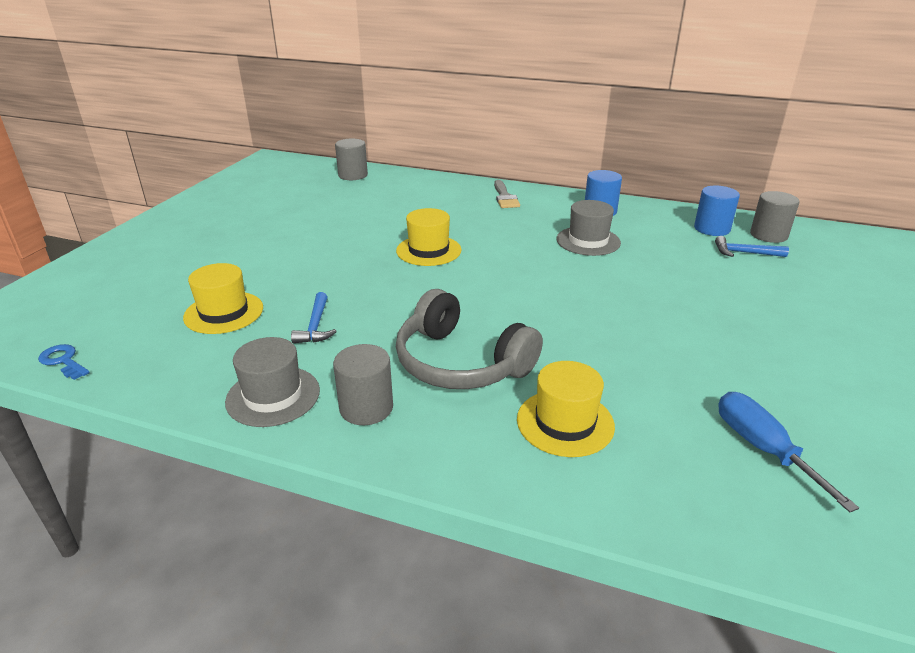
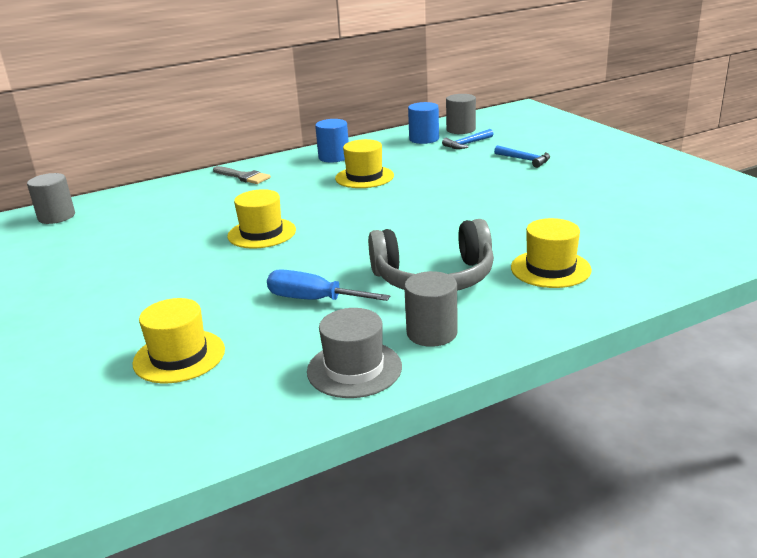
camera: 45 degrees left, 5 degrees down
(63, 361) = (98, 477): blue key -> none
(316, 326) = (284, 318): blue hammer -> blue hammer (525, 160)
(588, 241) = (364, 177): grey hat -> yellow hat
(762, 448) = (647, 225): blue screwdriver -> blue screwdriver (313, 300)

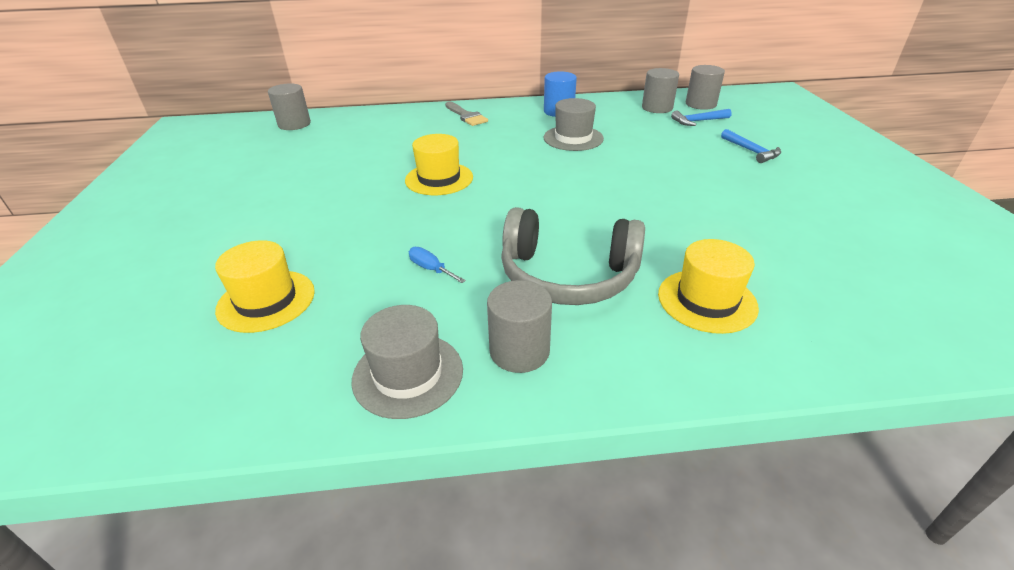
camera: 20 degrees right, 10 degrees up
(313, 300) = (431, 269): blue screwdriver -> blue screwdriver, size x0.55
(364, 177) = (573, 138): yellow hat -> grey hat
(424, 139) = (657, 108): blue cylinder -> grey cylinder

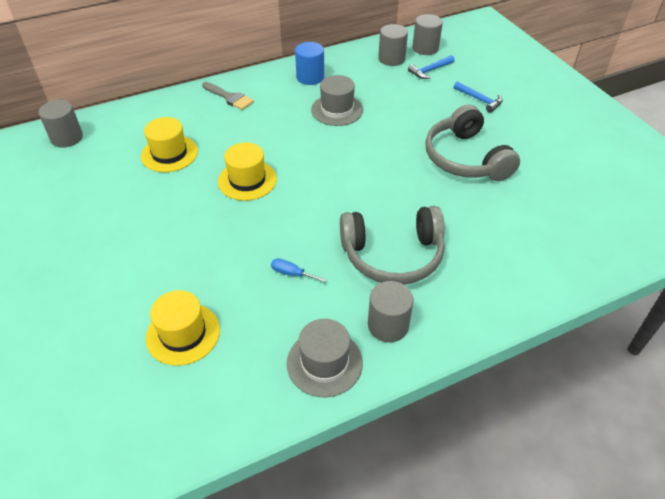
camera: 20 degrees left, 10 degrees up
(707, 300) = (490, 253): yellow hat -> yellow hat (169, 154)
(711, 199) = (465, 158): none -> grey headphones

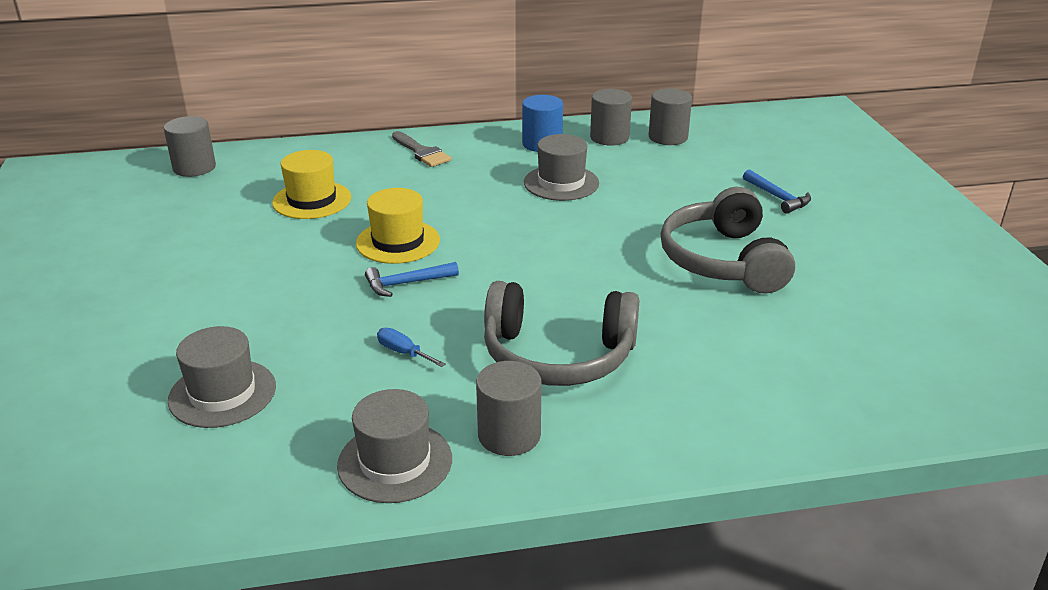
camera: 15 degrees right, 15 degrees down
(183, 334) = (222, 393): yellow hat -> grey hat
(425, 48) = (723, 131): grey cylinder -> grey cylinder (609, 137)
(430, 71) = (718, 156): blue hammer -> blue hammer (406, 283)

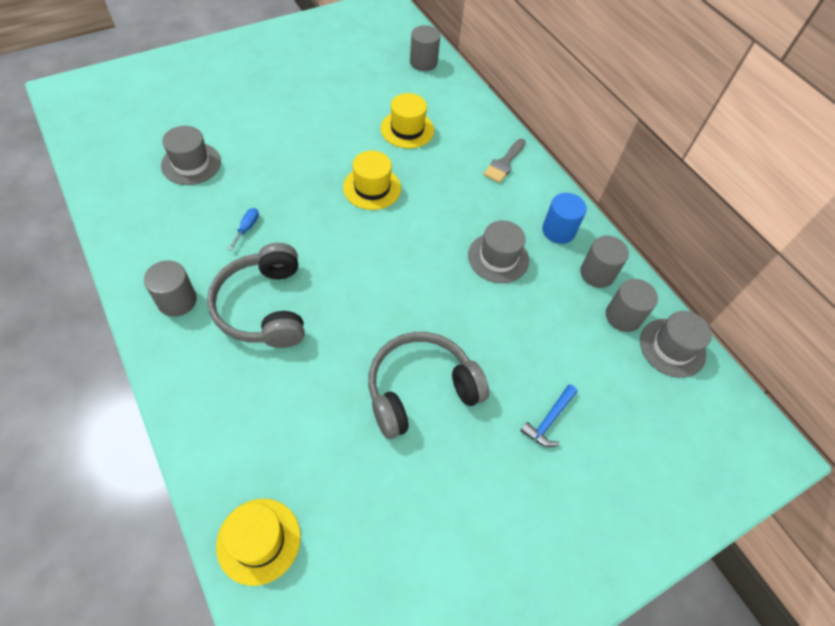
camera: 65 degrees right, 25 degrees up
(395, 462) = (145, 254): grey hat -> grey hat (672, 348)
(406, 283) = (322, 207): blue hammer -> none
(905, 401) = (258, 540): none -> yellow hat

